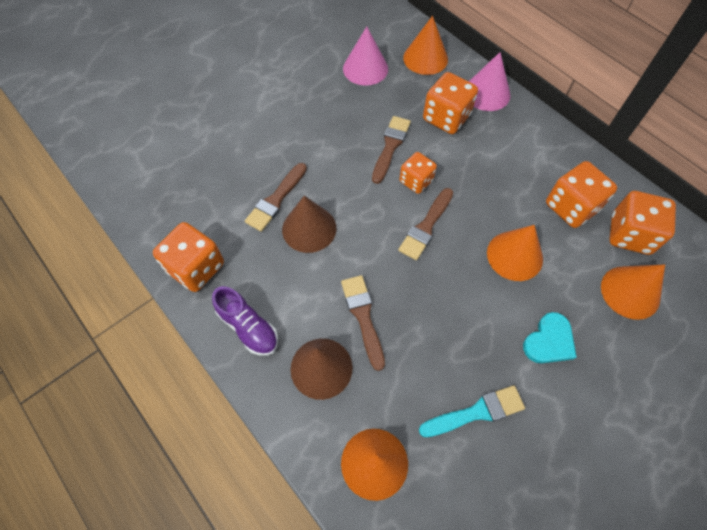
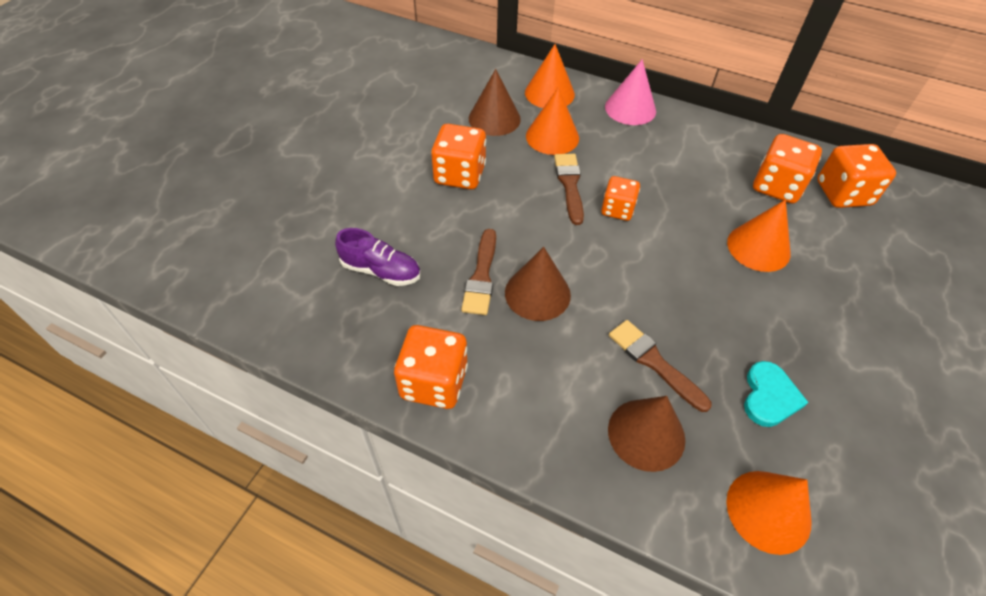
camera: 25 degrees left, 10 degrees down
(248, 327) = (537, 424): purple shoe -> purple shoe (381, 271)
(365, 68) = (494, 119): pink cone -> brown cone
(426, 227) = (657, 250): brown brush -> none
(446, 118) = (607, 142): orange dice -> orange dice (460, 175)
(476, 412) = (828, 412): turquoise brush -> none
(549, 341) = (844, 315): turquoise heart -> turquoise heart (769, 396)
(630, 292) = (880, 244): orange cone -> orange cone (552, 137)

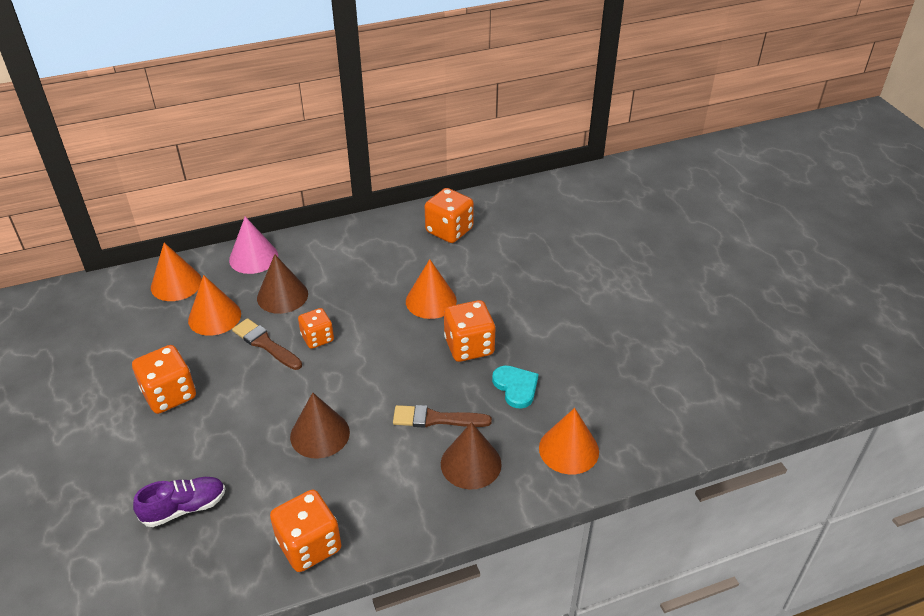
camera: 45 degrees left, 10 degrees down
(481, 276) = (267, 453): brown brush -> none
(494, 119) = (150, 333): brown cone -> brown cone (282, 296)
(777, 186) = (406, 251): orange dice -> orange dice (469, 346)

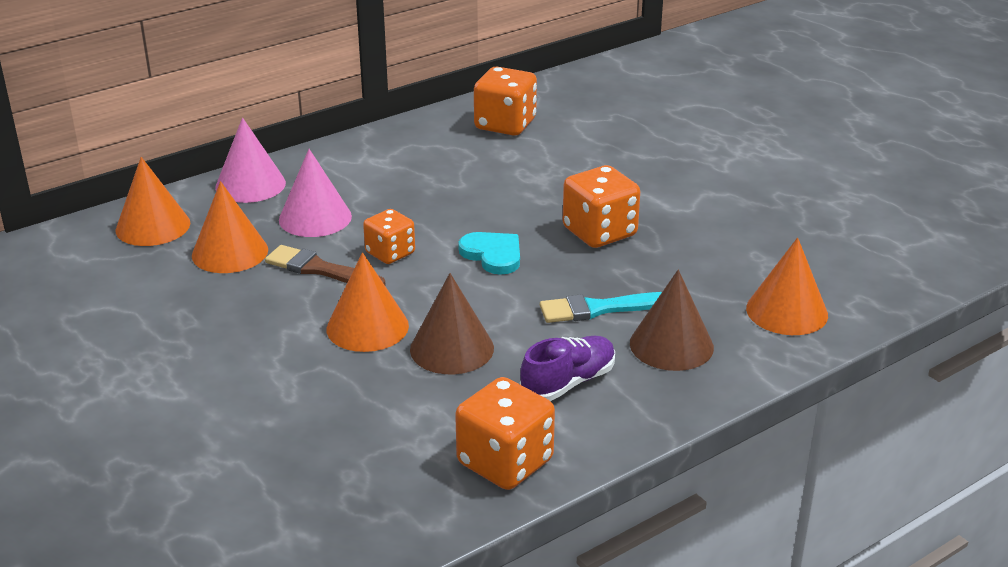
camera: 15 degrees left, 10 degrees down
(169, 394) = (211, 341): orange dice -> none
(184, 508) = (304, 455): purple shoe -> purple shoe (568, 383)
(282, 296) = (315, 218): brown cone -> pink cone
(431, 301) = (522, 195): orange cone -> orange cone (367, 327)
(436, 419) = (599, 309): brown brush -> turquoise brush
(516, 387) = (684, 262): turquoise heart -> turquoise heart (493, 255)

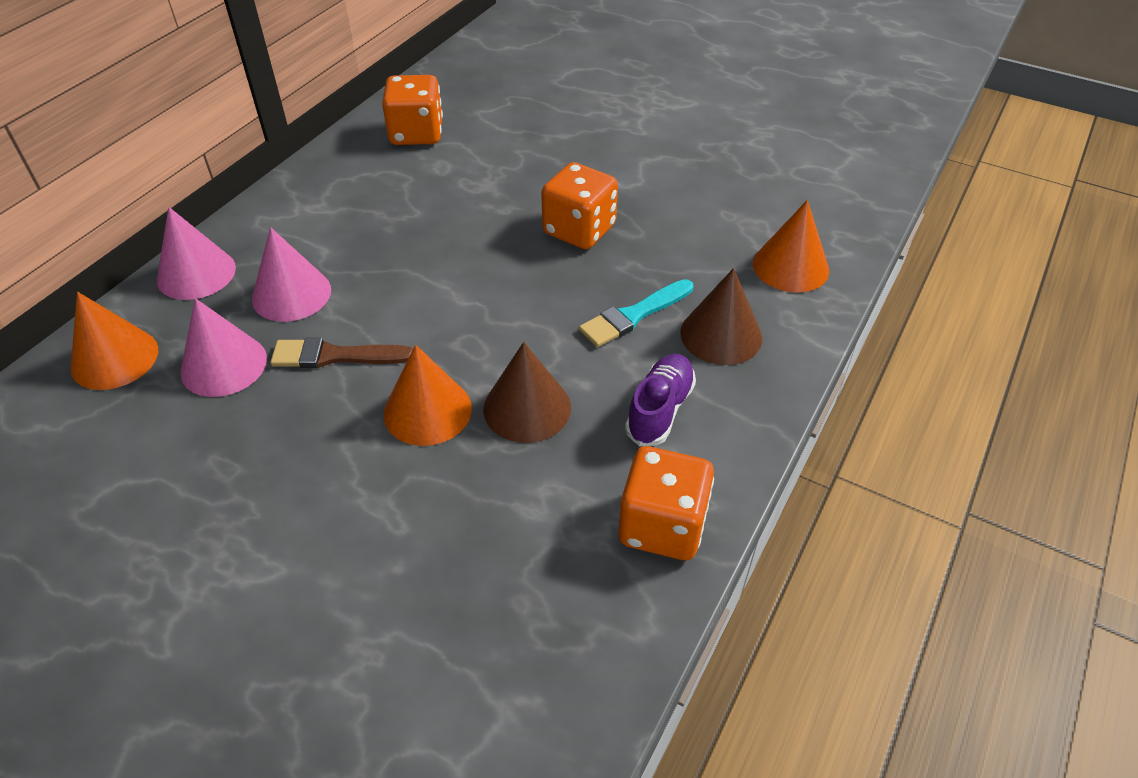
camera: 25 degrees left, 15 degrees up
(230, 252) = (224, 365): orange cone -> pink cone
(390, 253) = (396, 314): orange dice -> none
(493, 255) = (497, 285): turquoise heart -> none

